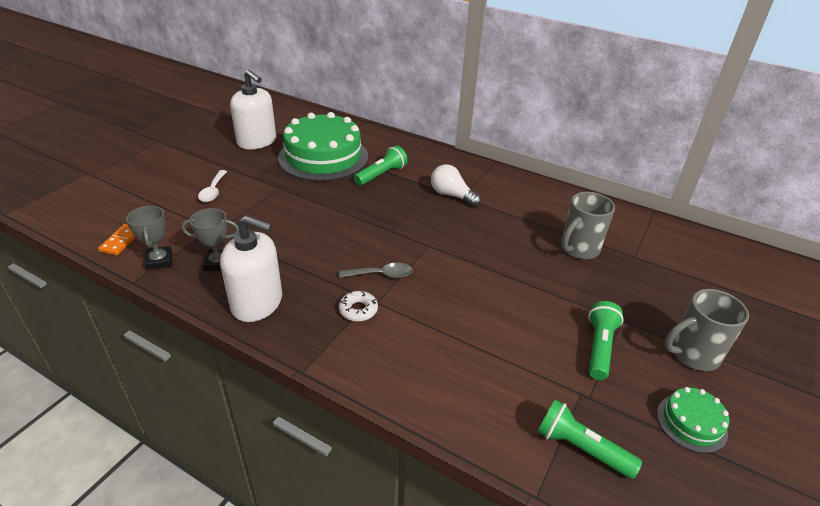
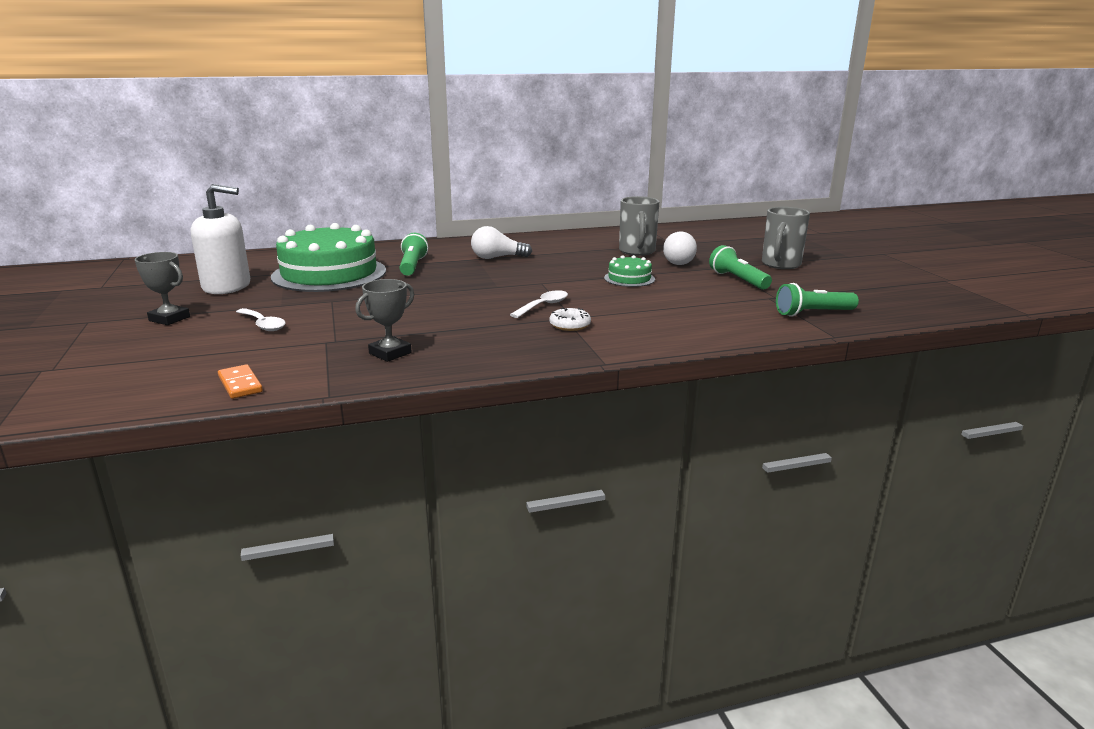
camera: 45 degrees left, 15 degrees down
(159, 261) = (323, 375): grey trophy -> grey trophy (169, 319)
(257, 303) = (484, 354): white soap dispenser -> none
(381, 275) = (543, 306): grey spoon -> white spoon
(593, 286) = (681, 261): none -> white light bulb
(691, 423) = (831, 284): green cake -> green cake (629, 278)

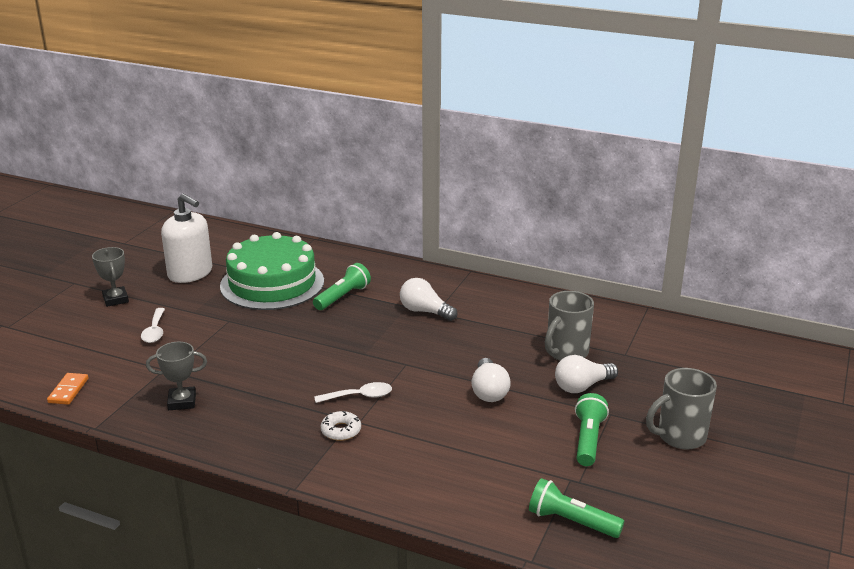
camera: 40 degrees right, 5 degrees up
(629, 278) = (489, 391): green cake -> white light bulb

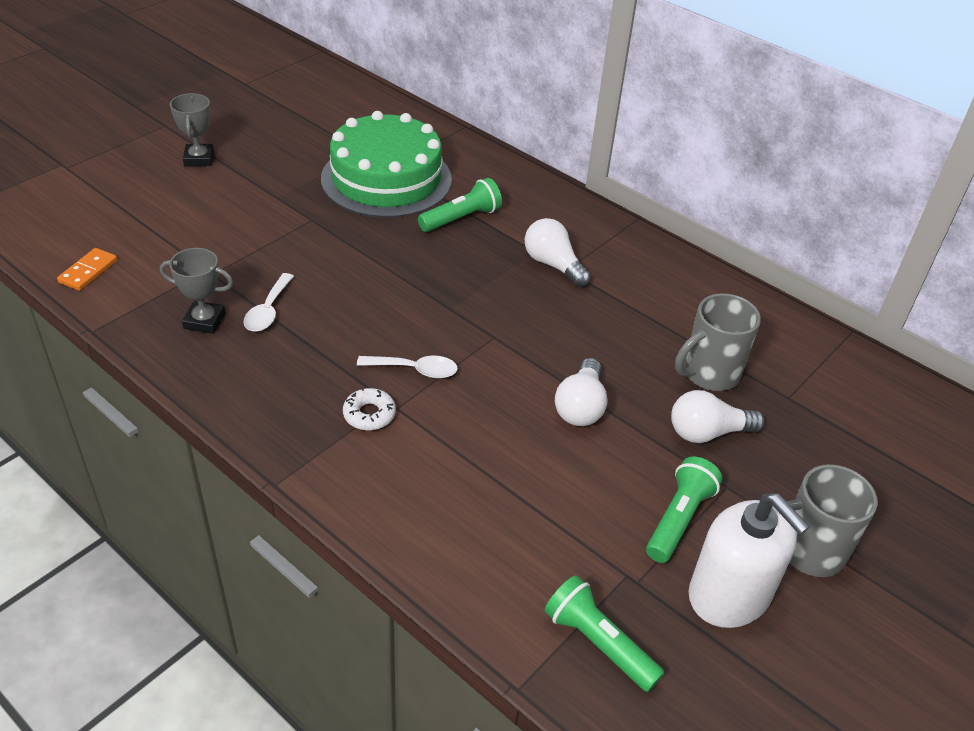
camera: 15 degrees right, 15 degrees up
(155, 331) = (221, 213): white spoon -> white spoon (268, 310)
(190, 273) = (299, 142): white soap dispenser -> white soap dispenser (729, 595)

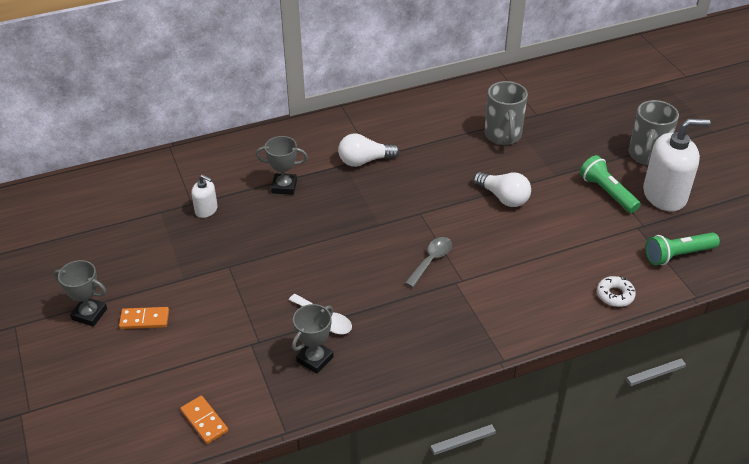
camera: 60 degrees left, 0 degrees up
(207, 192) = (144, 319): none -> orange domino
(369, 414) = (462, 295): white donut -> white donut (615, 295)
(386, 179) = (206, 210): green cake -> white soap dispenser
(414, 370) = (431, 260): white spoon -> grey spoon
(461, 218) = (284, 186): green flashlight -> grey trophy
(708, 432) = (549, 155): white light bulb -> none

